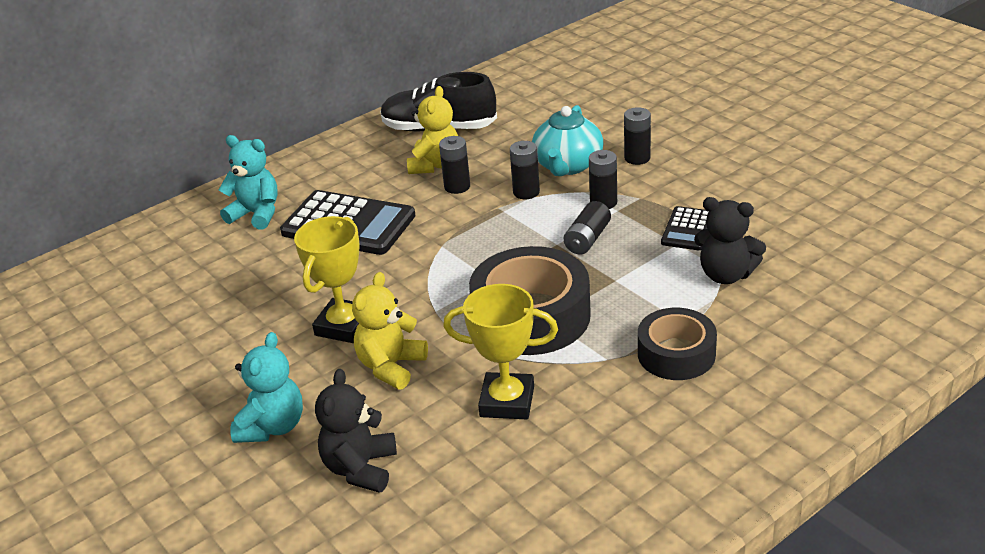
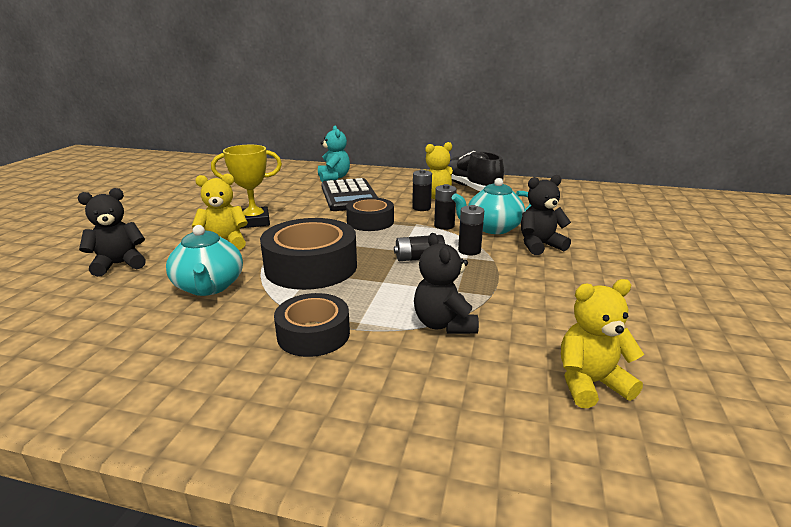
camera: 50 degrees right, 10 degrees down
(273, 426) = (150, 232): turquoise teddy bear -> none
(454, 237) = (370, 221): none -> black tape
(507, 401) = (209, 287): yellow trophy -> turquoise teapot
(637, 158) = (539, 245): black battery -> black teddy bear
(687, 229) = (482, 289): black calculator -> none
(860, 242) = (590, 383): none -> yellow teddy bear

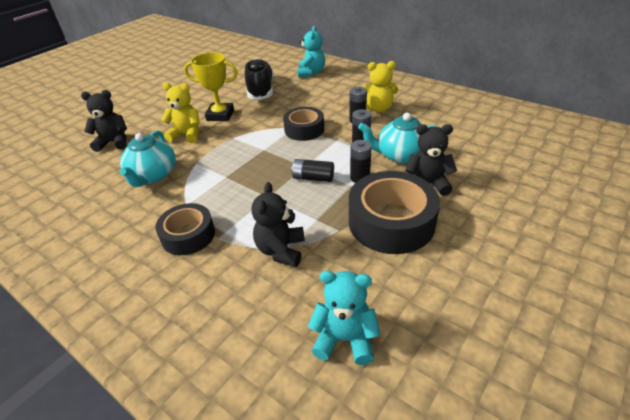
camera: 25 degrees right, 15 degrees up
(311, 266) = (229, 170): black tape -> black tape (391, 222)
(349, 196) = (308, 97): black calculator -> none
(471, 188) = (421, 101): black shoe -> black shoe (260, 90)
(590, 383) = (345, 339): yellow teddy bear -> turquoise teddy bear

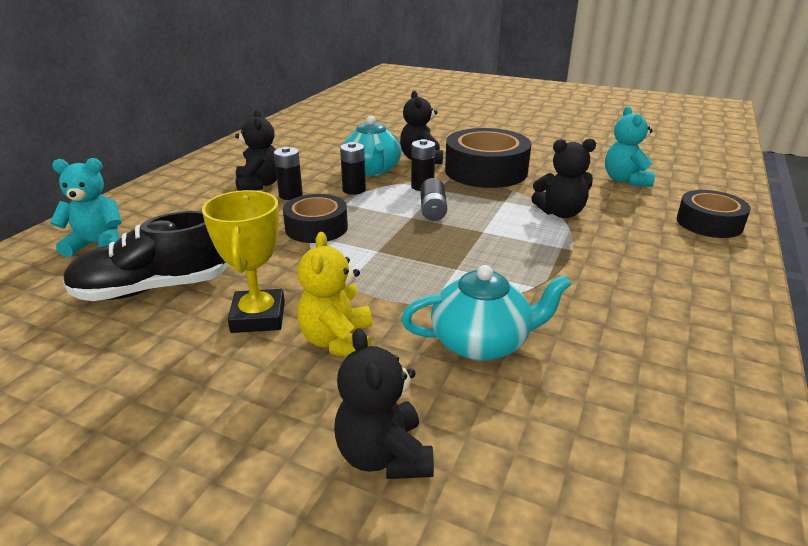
camera: 105 degrees left, 10 degrees down
(188, 235) = (585, 270): black tape -> black tape (709, 223)
(378, 108) = (259, 185): yellow teddy bear -> black teddy bear

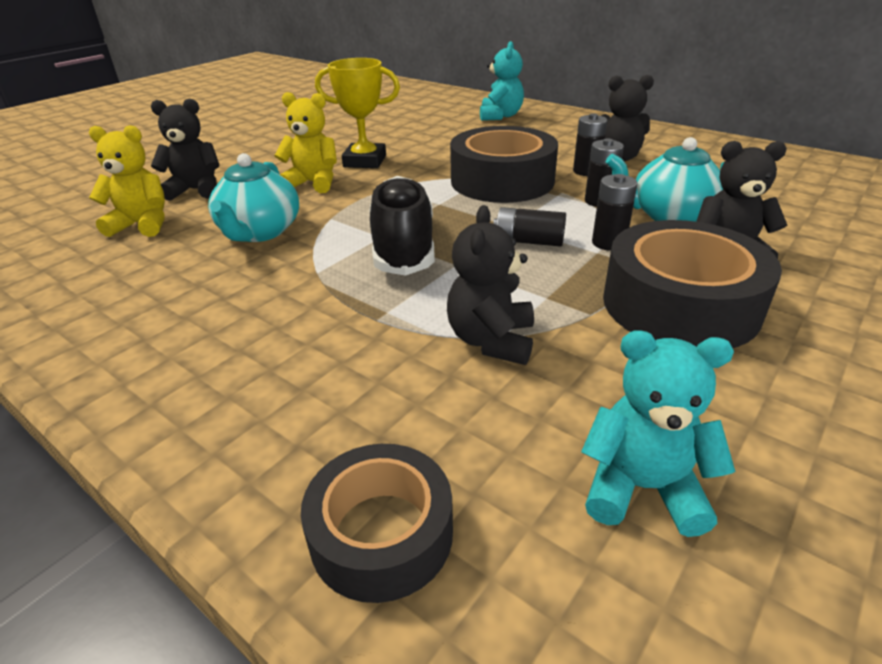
camera: 105 degrees right, 5 degrees up
(152, 289) = (425, 133): black shoe -> black shoe (403, 247)
(316, 228) = (502, 181): black tape -> black tape, size x1.61
(516, 461) = (142, 225): none -> yellow teddy bear

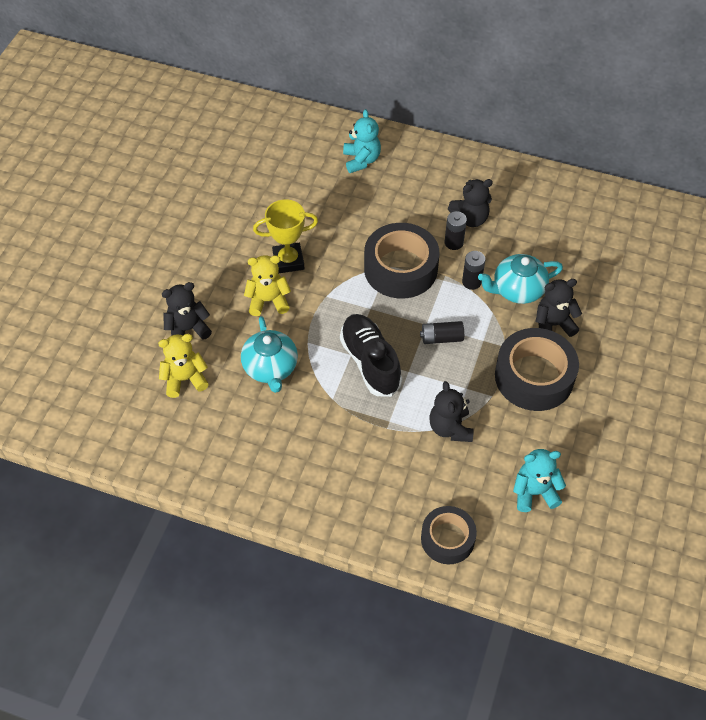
camera: 20 degrees left, 20 degrees up
(608, 243) = (487, 329): black battery -> none

